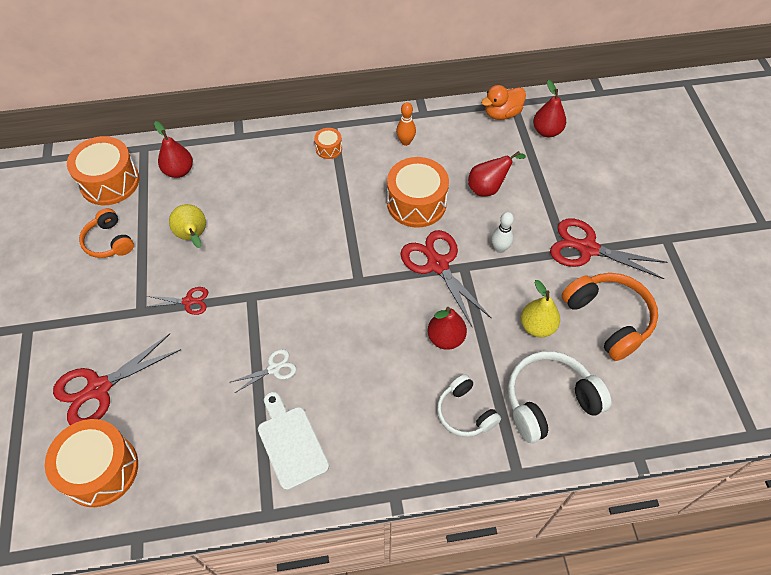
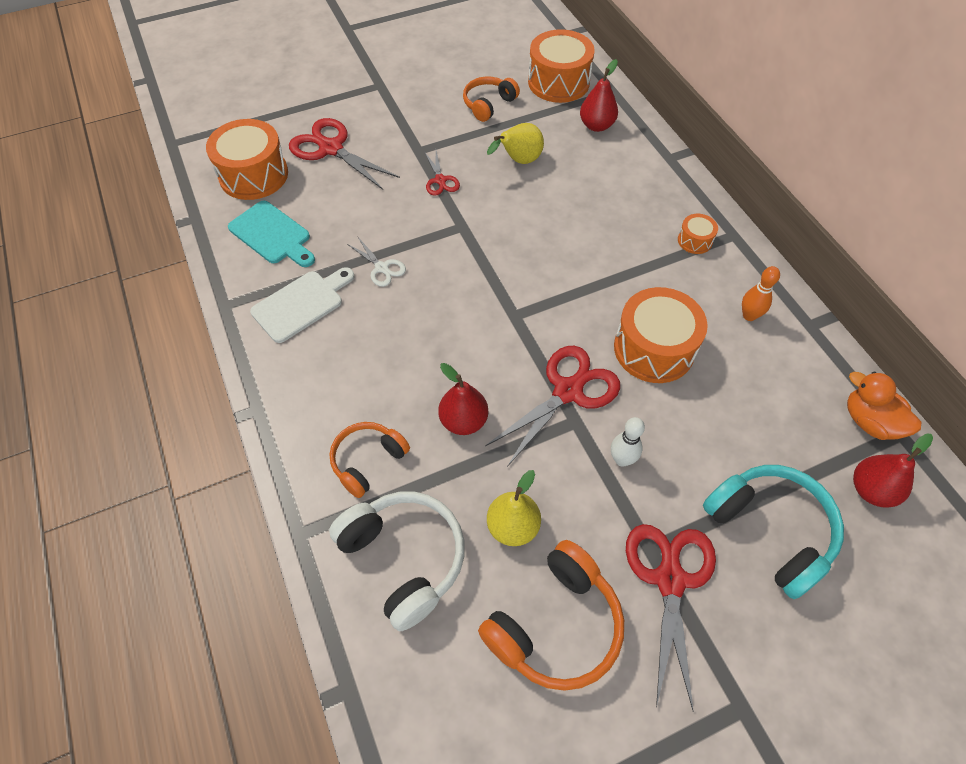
camera: 75 degrees right, 0 degrees up
(194, 459) = (272, 235): none -> turquoise cutting board
(465, 413) = (368, 461): white headphones -> orange headphones
(488, 188) = (719, 427): red pear -> none
(563, 188) = (770, 530): none -> turquoise headphones

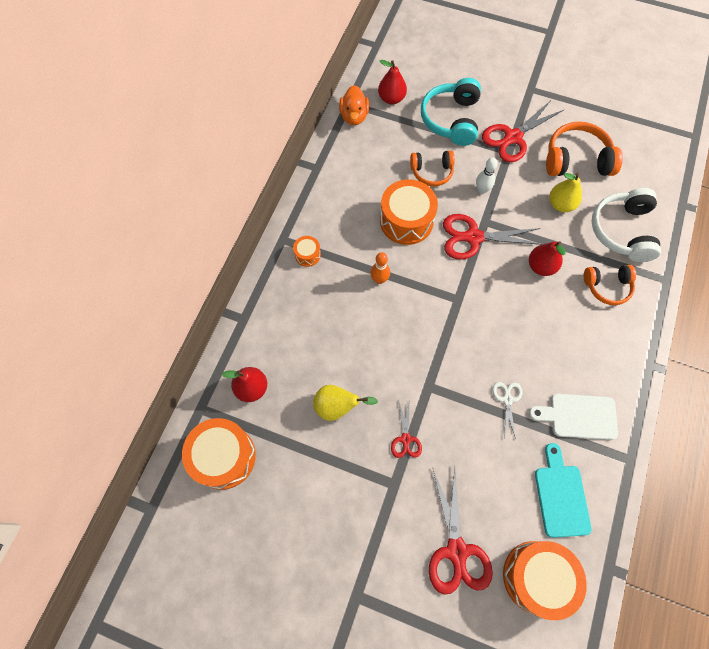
camera: 135 degrees left, 10 degrees up
(440, 180) = (405, 439): red scissors -> red scissors turned 150 degrees clockwise
(488, 104) = (298, 484): orange headphones -> orange headphones (431, 172)
(749, 315) = (338, 196): orange bowling pin -> orange bowling pin (379, 279)

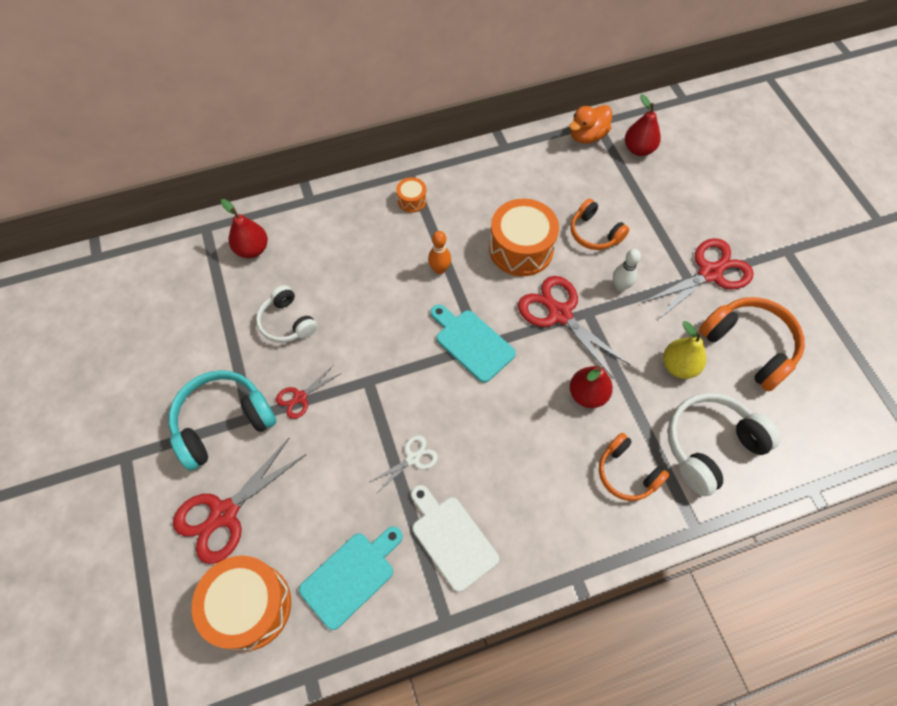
camera: 50 degrees right, 5 degrees down
(224, 457) = (176, 273): orange drum -> none
(337, 406) = (287, 322): yellow pear -> white headphones
(451, 119) = (670, 209): turquoise headphones -> turquoise headphones (223, 422)
(452, 302) = (472, 343): none -> turquoise cutting board
(513, 137) = (710, 273): red scissors -> red scissors turned 135 degrees clockwise

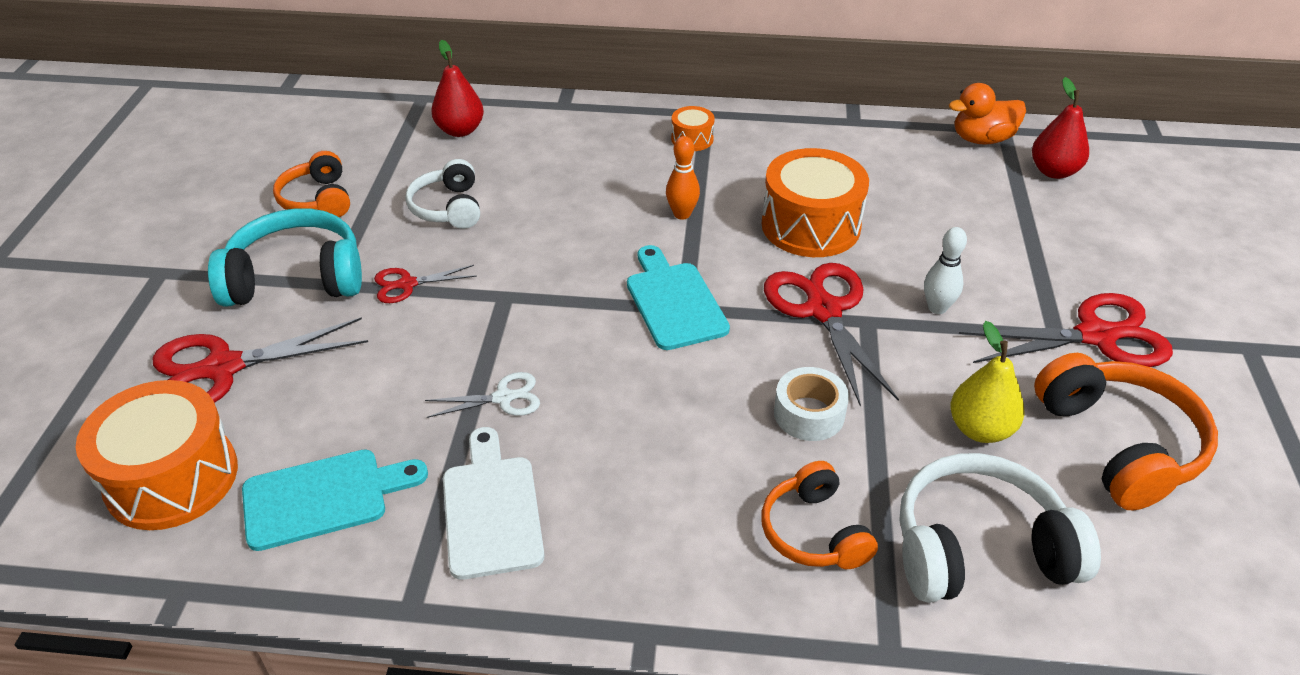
camera: 25 degrees right, 20 degrees down
(587, 394) = (809, 414): red pear -> white tape
(594, 233) = (931, 240): orange headphones -> orange headphones (318, 199)

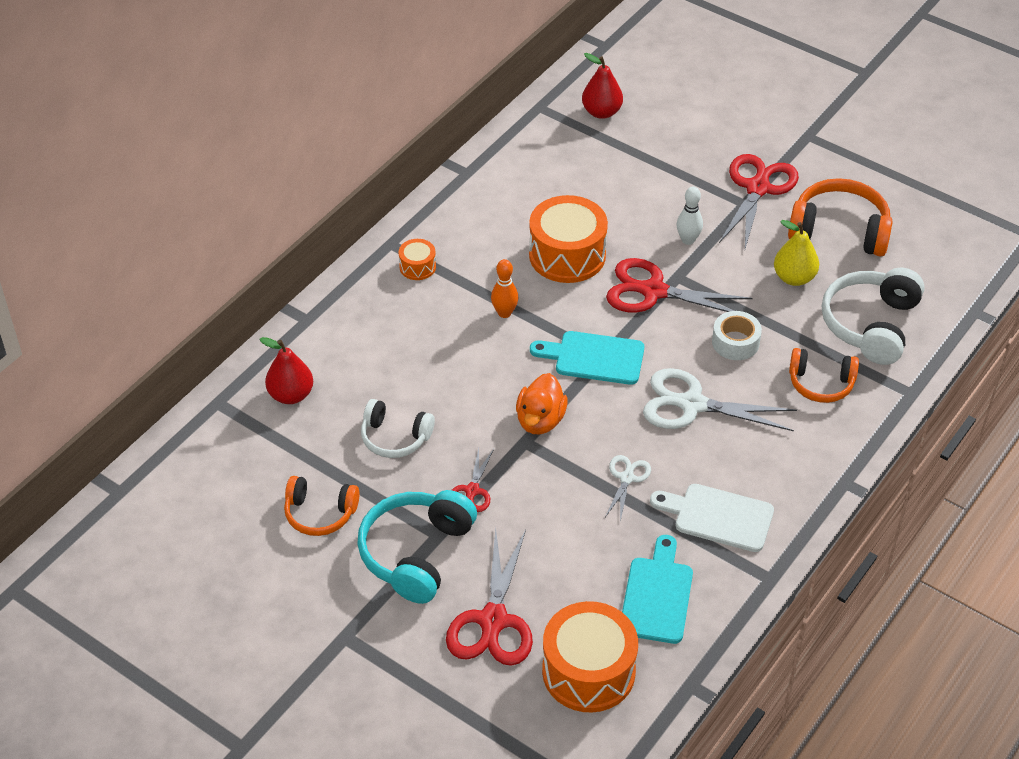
camera: 60 degrees left, 5 degrees up
(667, 412) = (692, 405): none -> white scissors
(982, 139) = (541, 123): orange duck -> orange duck (540, 420)

